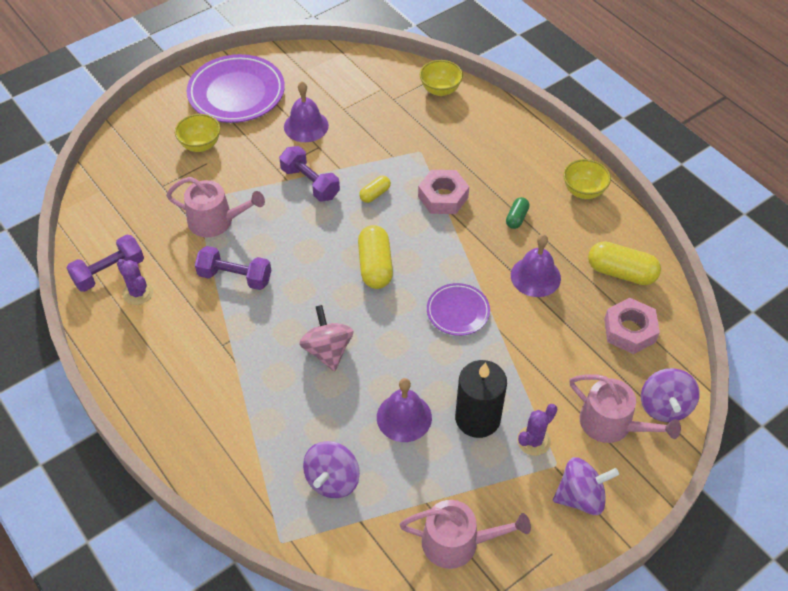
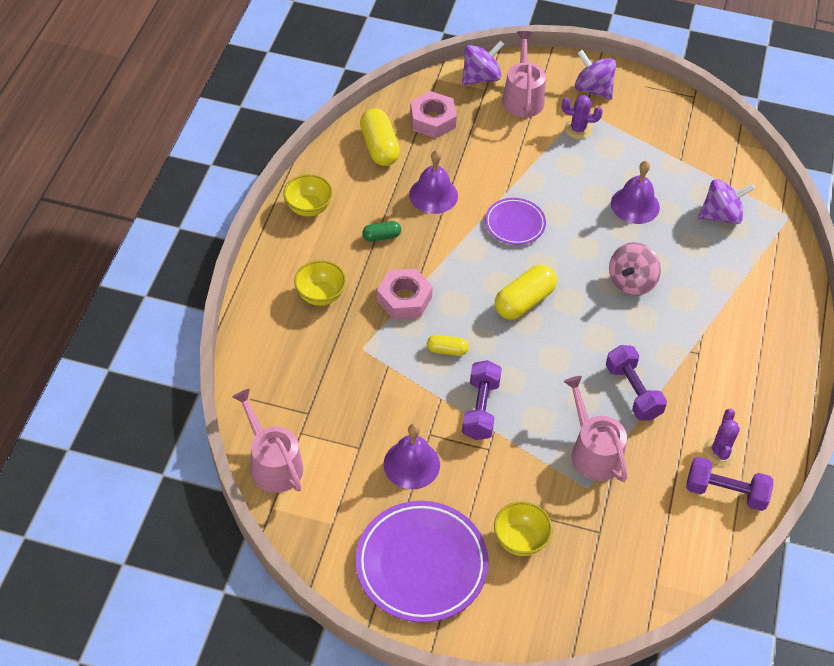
camera: 130 degrees left, 0 degrees up
(440, 90) = (261, 381): yellow bowl -> yellow bowl (320, 295)
(457, 542) = (688, 131): pink watering can -> pink watering can (273, 463)
(477, 418) = (592, 166): black candle -> none

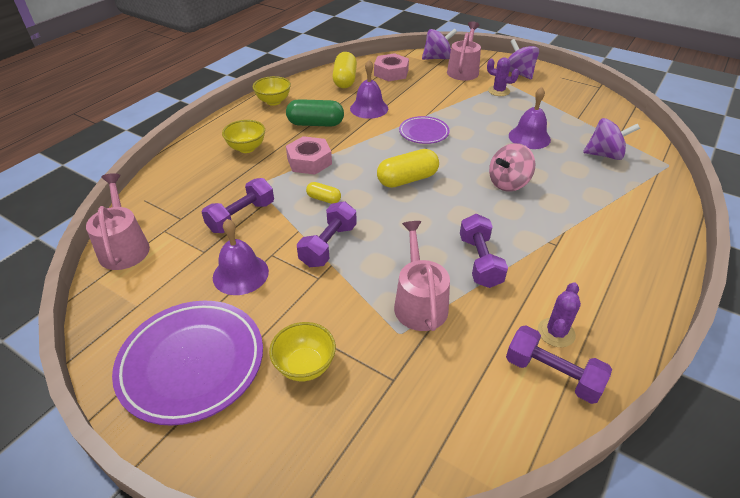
camera: 20 degrees right, 10 degrees down
(372, 395) = (241, 217): none -> purple dumbbell
(381, 236) = (315, 124): green capsule -> green capsule, size x1.84

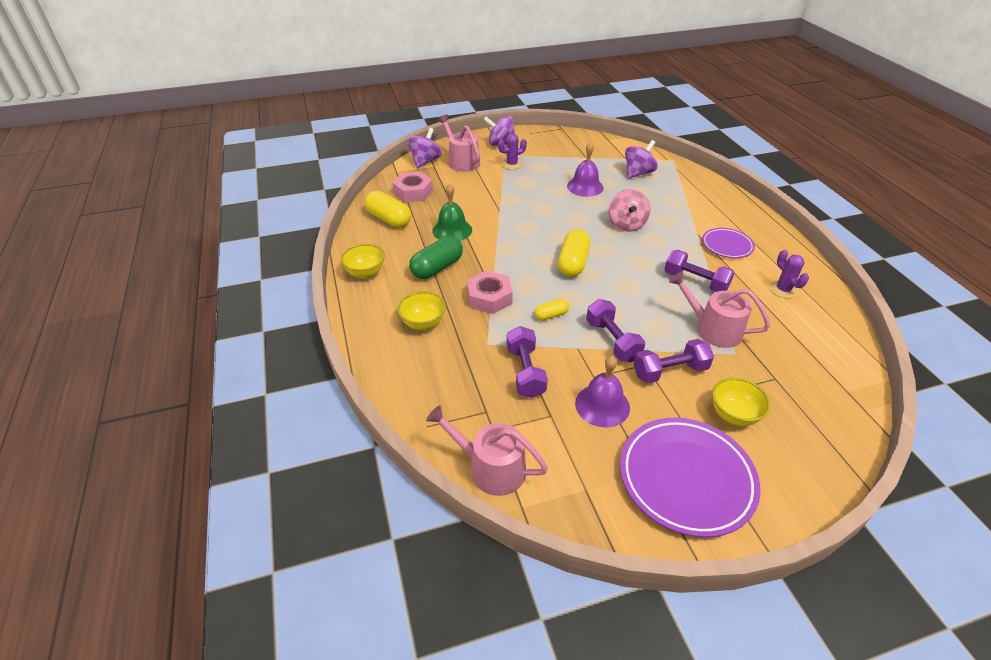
camera: 50 degrees left, 0 degrees up
(369, 108) = (452, 230): purple bell -> green bell
(423, 133) = (522, 224): purple plate -> purple plate (727, 245)
(552, 374) = (814, 311): purple dumbbell -> purple dumbbell (670, 371)

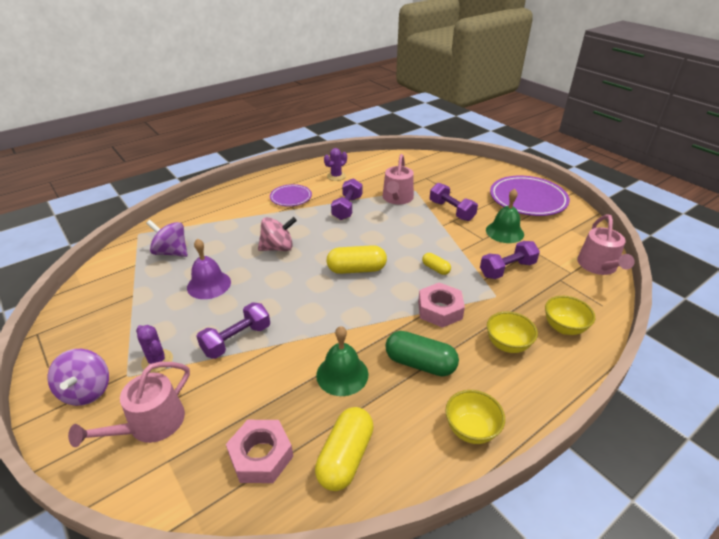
camera: 110 degrees left, 5 degrees down
(425, 161) = (152, 479): purple spinning top -> none
(602, 405) = (504, 232): purple bell -> green bell
(612, 341) = (441, 236): purple dumbbell -> purple dumbbell (237, 340)
(733, 415) = (468, 189): yellow bowl -> yellow bowl (564, 327)

